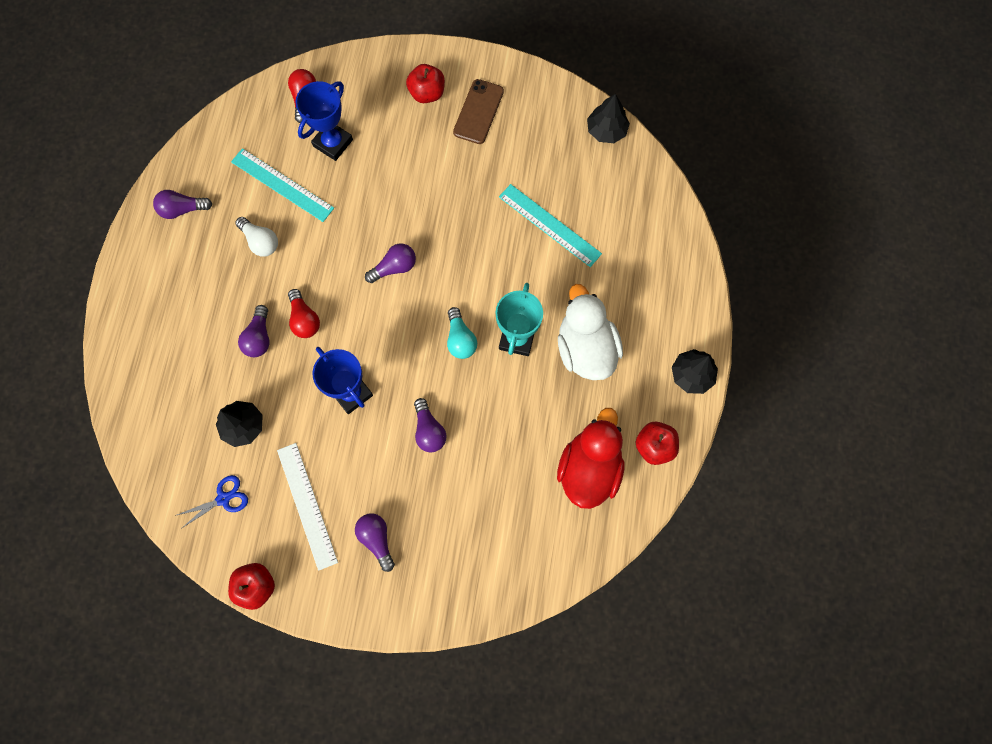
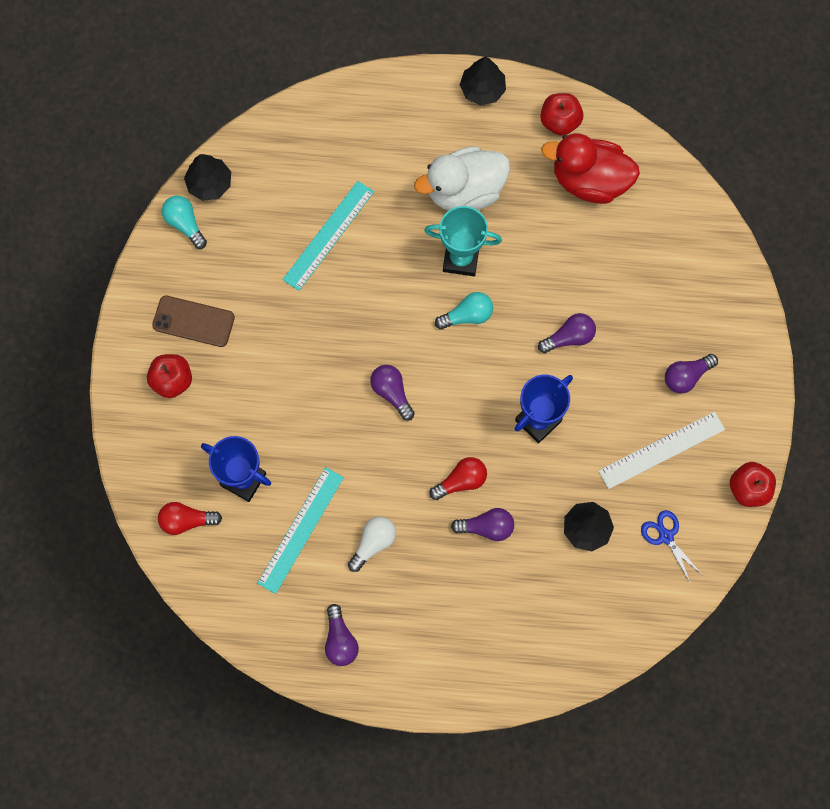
camera: 95 degrees left, 0 degrees up
(569, 109) = (185, 224): none -> turquoise light bulb

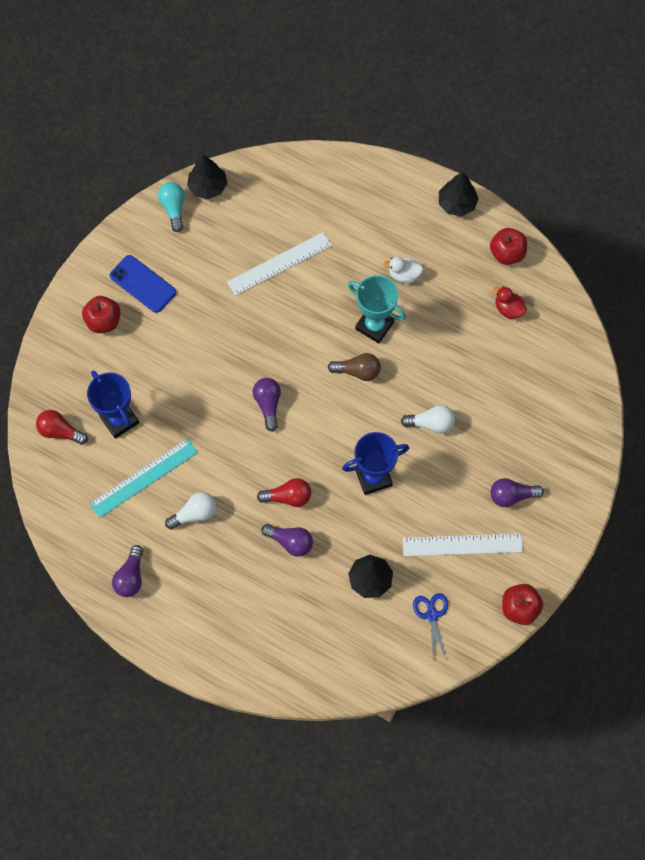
camera: 25 degrees right, 5 degrees down
(193, 321) = (143, 284): brown phone -> blue phone
(328, 235) = (279, 263): turquoise ruler -> white ruler
(465, 191) = (404, 275): white duck -> white duck, size x0.46
(467, 316) = (357, 371): turquoise light bulb -> brown light bulb
(569, 337) = (431, 423): purple light bulb -> white light bulb
(589, 180) = (508, 309): red duck -> red duck, size x0.46

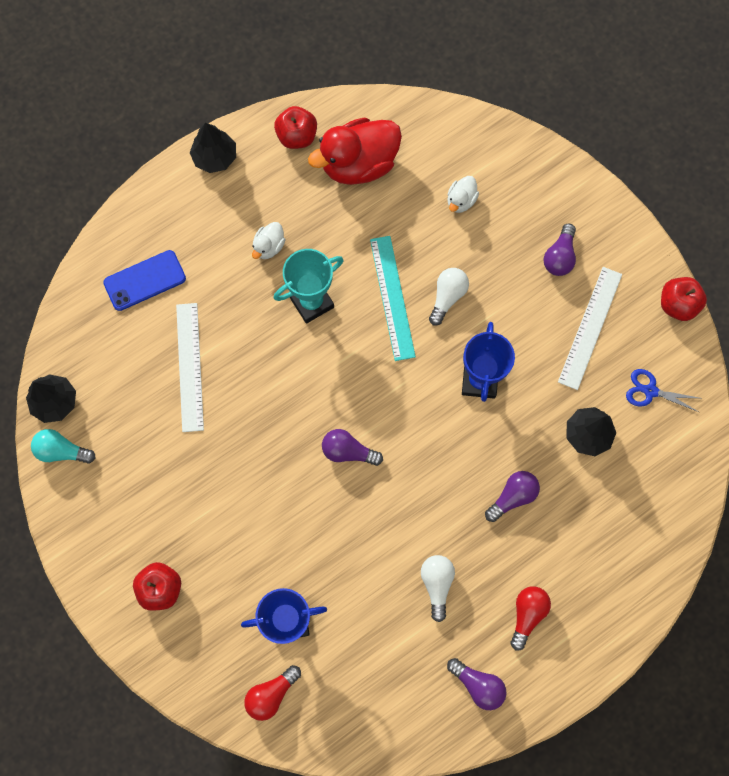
camera: 65 degrees left, 5 degrees up
(143, 284) = (137, 525): blue phone -> blue phone (145, 281)
(144, 478) = (370, 622): turquoise ruler -> turquoise ruler (392, 297)
(288, 497) = (462, 477): red light bulb -> red light bulb (527, 614)
(357, 371) = (355, 343): brown light bulb -> none
(508, 309) = (359, 164): red duck -> red duck, size x2.16
(519, 399) = (461, 201): none -> white duck

